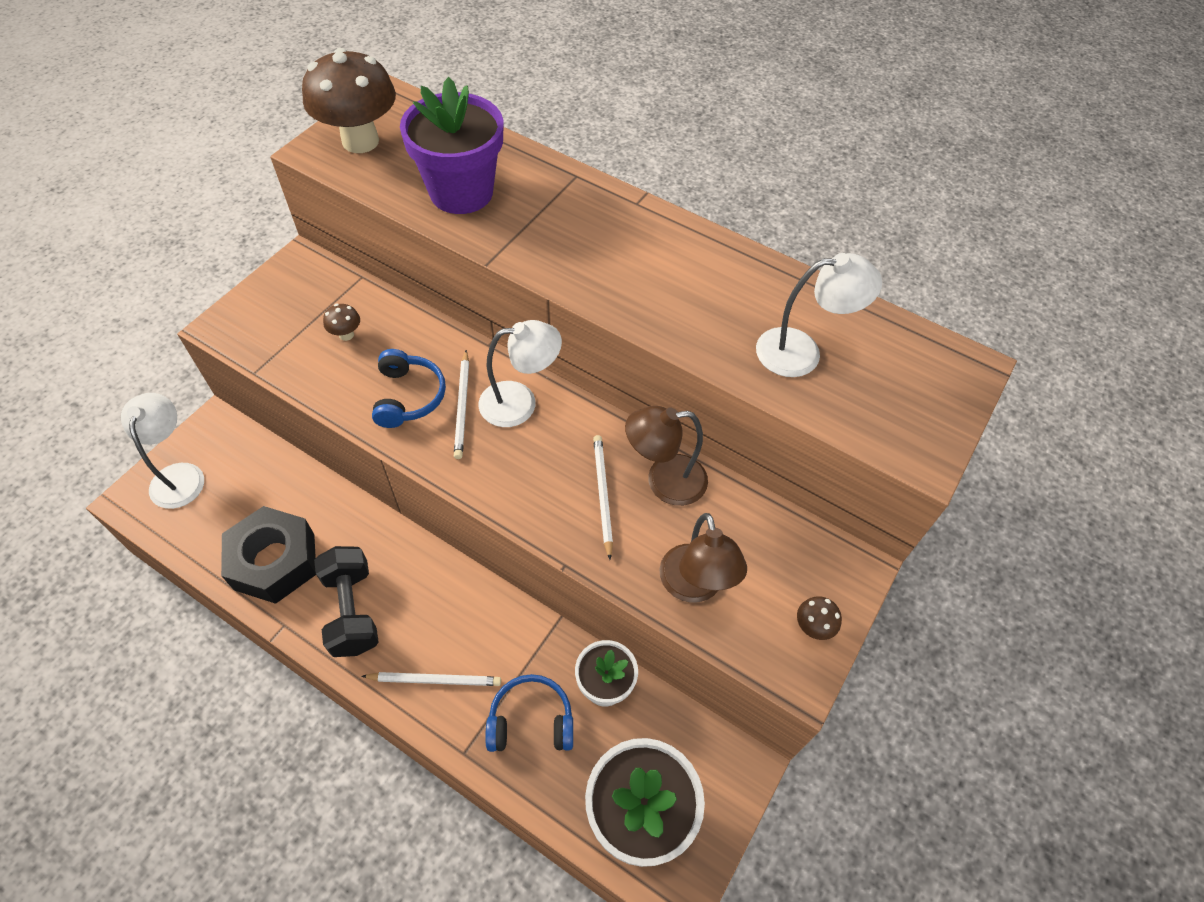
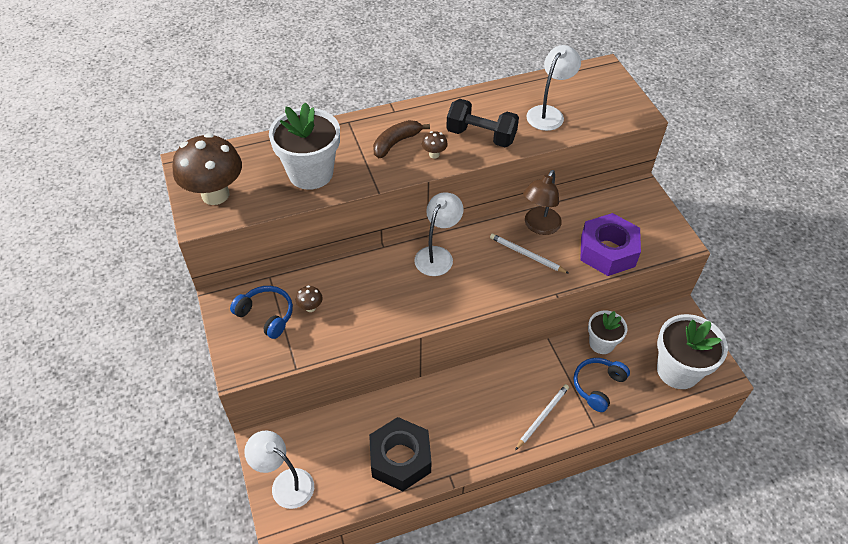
camera: 50 degrees left, 5 degrees down
(352, 610) = (467, 435): black dumbbell -> black dumbbell (481, 136)
(408, 396) = (387, 301): blue headphones -> blue headphones (266, 315)
(461, 192) = (310, 173): purple flower pot -> white flower pot
(462, 406) = (416, 281): white pencil -> none
(584, 234) = (396, 143): none -> brown banana
(694, 587) = (607, 251): brown lamp -> purple nut
(812, 627) = (660, 223): brown mushroom -> brown mushroom (434, 154)

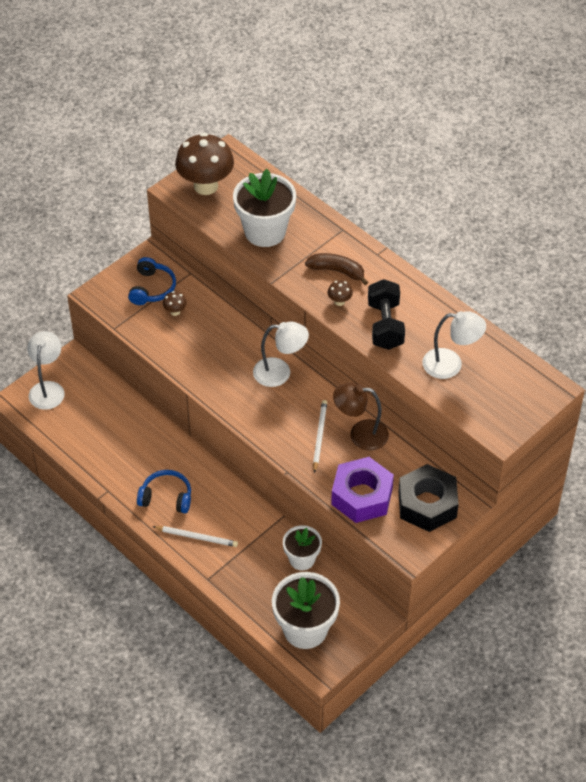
camera: 65 degrees right, 0 degrees up
(400, 459) = (105, 452): black nut -> black nut (427, 504)
(597, 386) = (252, 569): blue headphones -> blue headphones (166, 497)

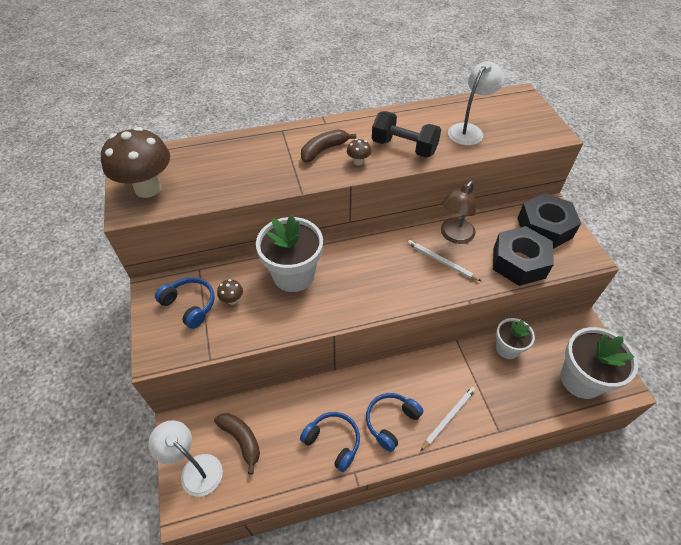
camera: 60 degrees left, 0 degrees up
(87, 405) = (241, 440): none -> brown banana
(124, 465) = (333, 441): none -> blue headphones
(265, 231) = (240, 173): white flower pot -> white flower pot (293, 275)
(280, 372) = (357, 257): white lamp -> none
(362, 496) = (519, 262): purple nut -> black nut

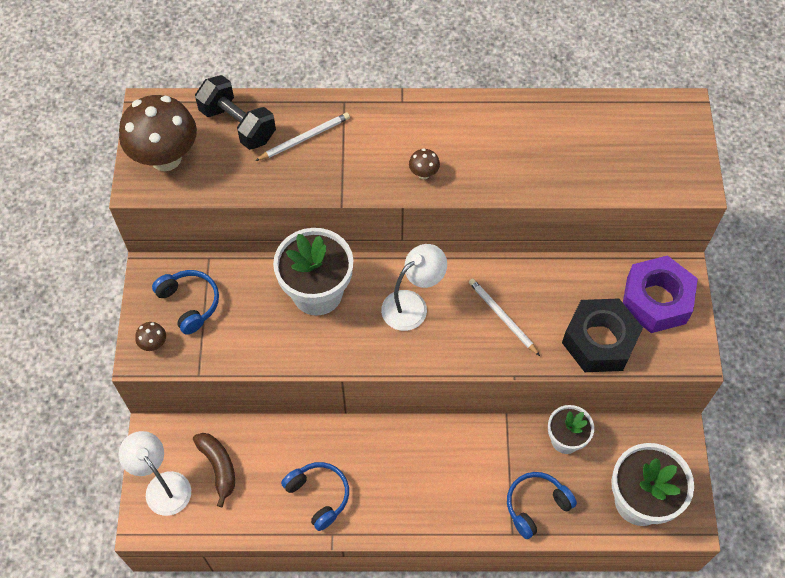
camera: 15 degrees right, 10 degrees up
(232, 300) = (238, 308): brown mushroom -> brown mushroom (154, 344)
(324, 150) = (387, 145): brown banana -> none
(391, 422) = (391, 490): blue headphones -> blue headphones (536, 505)
(404, 147) = (488, 164): black dumbbell -> black dumbbell (238, 124)
(448, 418) = (459, 503): white pencil -> white pencil (304, 138)
(454, 236) = (532, 285): brown lamp -> none
(469, 130) = (584, 154): white lamp -> white lamp (412, 305)
(544, 227) = (656, 300): black nut -> purple nut

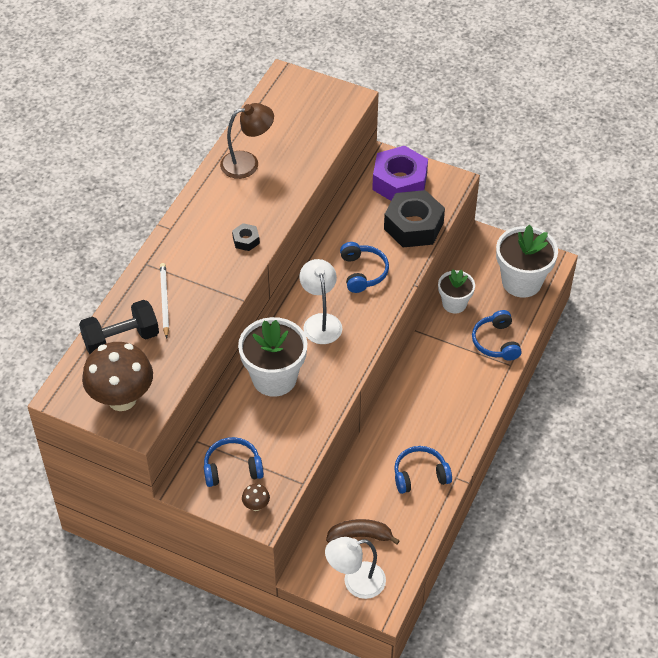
camera: 65 degrees left, 10 degrees down
(423, 174) = (246, 240): brown mushroom -> black nut
(502, 317) = (363, 272): white pencil -> blue headphones
(533, 128) = (247, 163): none -> brown lamp

